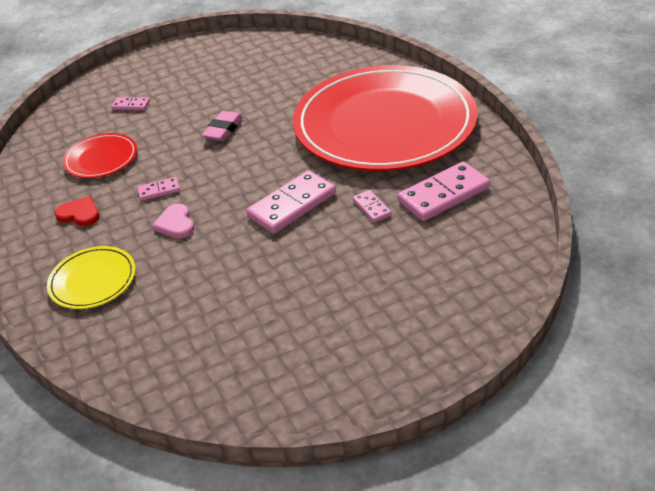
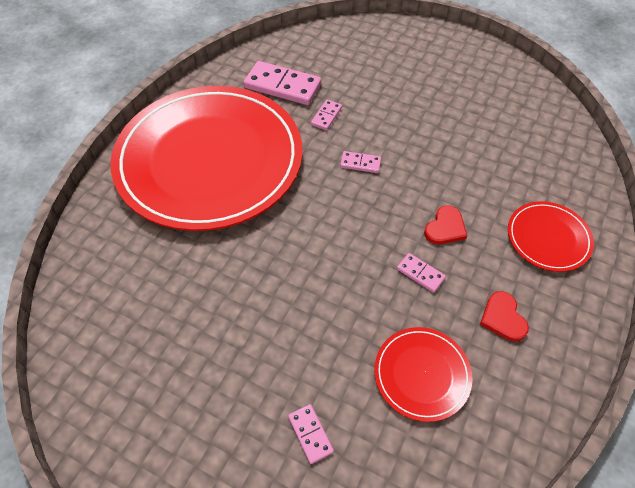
camera: 130 degrees left, 15 degrees up
(93, 280) = (548, 238): yellow plate -> red plate
(176, 223) = (445, 228): pink heart -> red heart
(223, 130) = (295, 285): pink eraser -> none
(292, 205) = (360, 163): pink domino -> pink domino, size x0.50

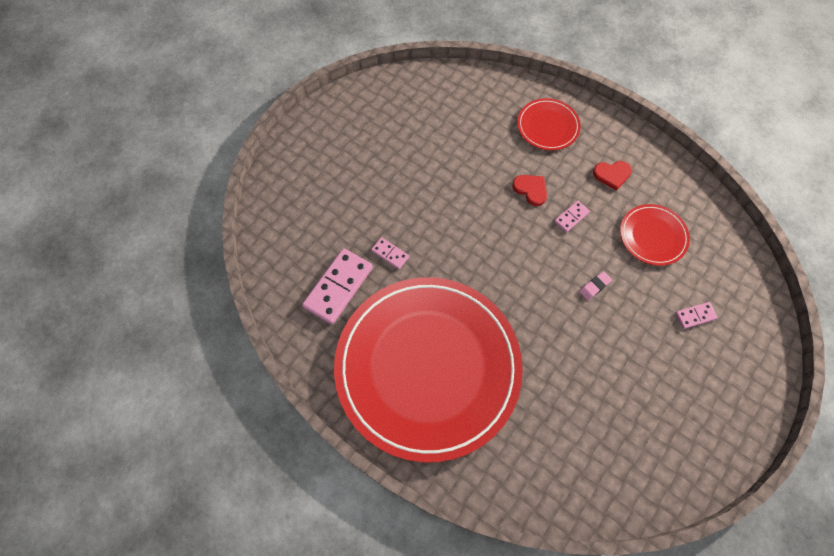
camera: 80 degrees left, 10 degrees up
(329, 305) = (594, 286): none -> pink eraser
(360, 163) = (454, 236): pink domino -> none

